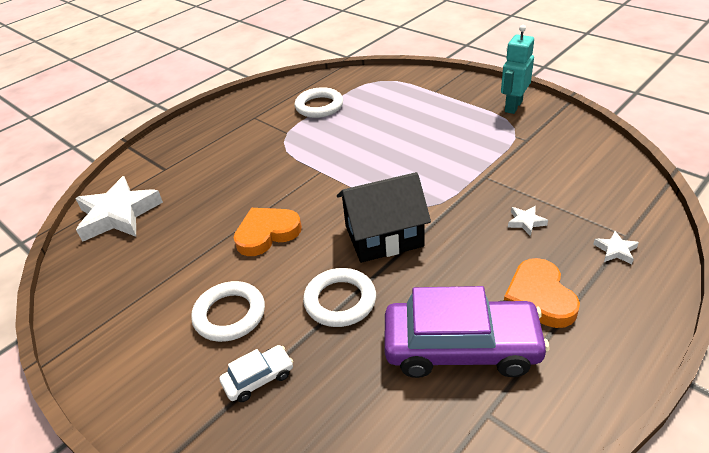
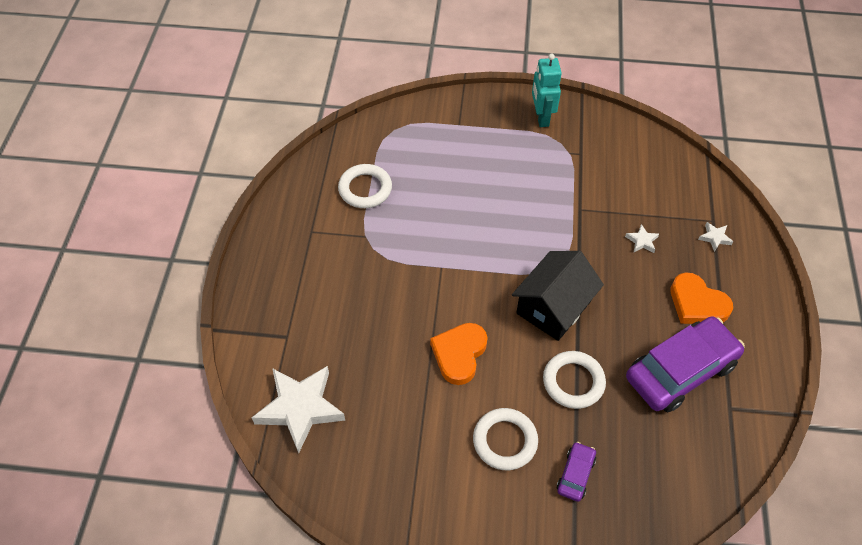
camera: 40 degrees left, 15 degrees up
(258, 378) = (575, 474): white car -> purple car

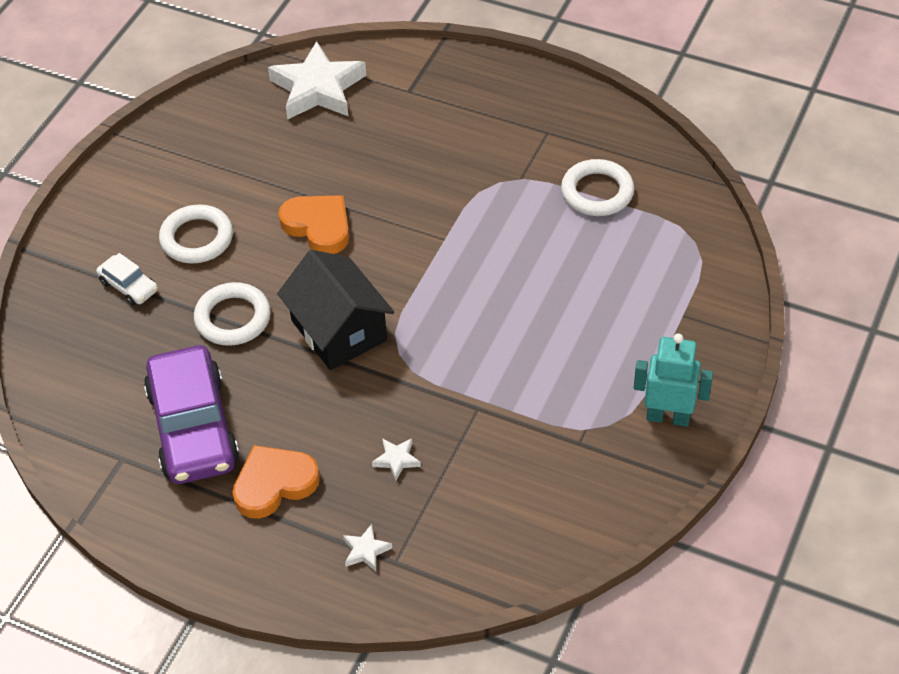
camera: 110 degrees right, 5 degrees down
(575, 474) = (129, 286): purple car -> white car

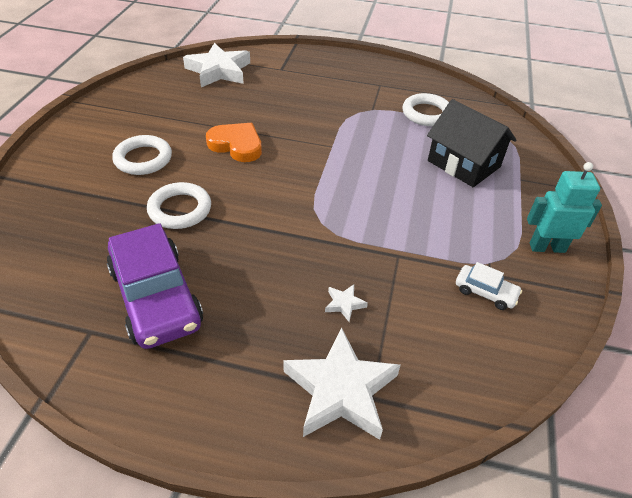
camera: 15 degrees left, 5 degrees down
(129, 286) = (89, 194): white car -> white car (485, 292)
(274, 484) = (239, 338): orange heart -> none
(339, 330) = (269, 210): black house -> black house (464, 164)
(365, 550) = (340, 390): white star -> white star, size x2.41

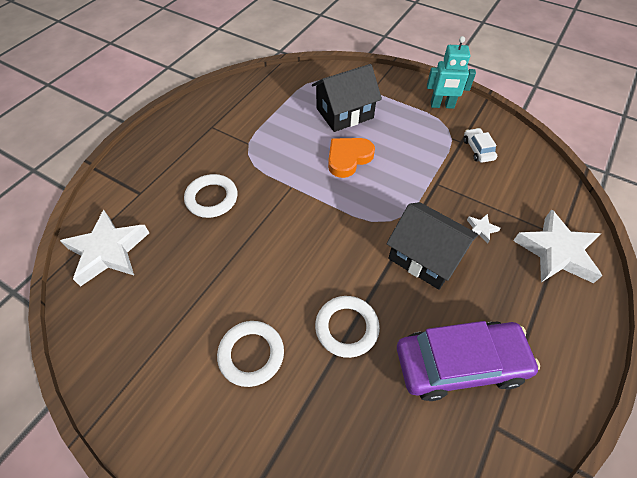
camera: 70 degrees left, 10 degrees up
(236, 145) = (261, 260): orange heart -> orange heart (348, 158)
(282, 256) = (425, 256): none -> black house
(426, 113) = (270, 111): white ring -> white ring (212, 198)
(485, 292) = (478, 149): white car -> white car turned 60 degrees counterclockwise
(547, 247) = (442, 105): turquoise robot -> turquoise robot turned 105 degrees counterclockwise

